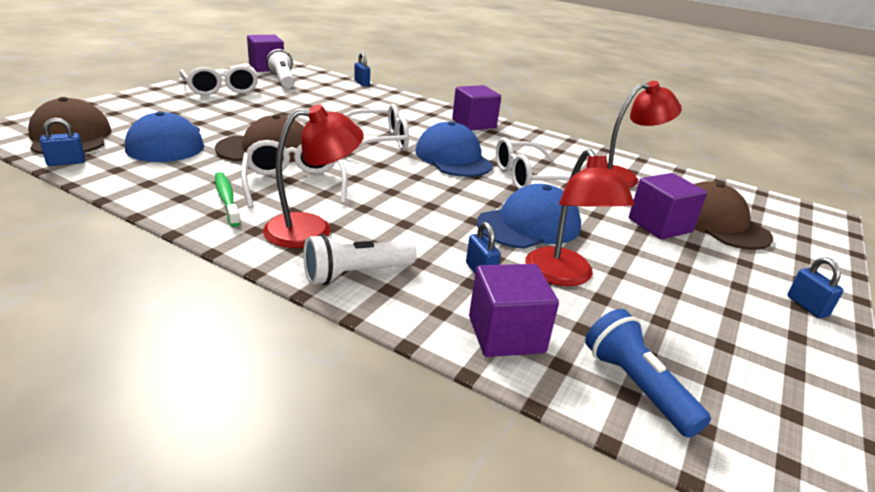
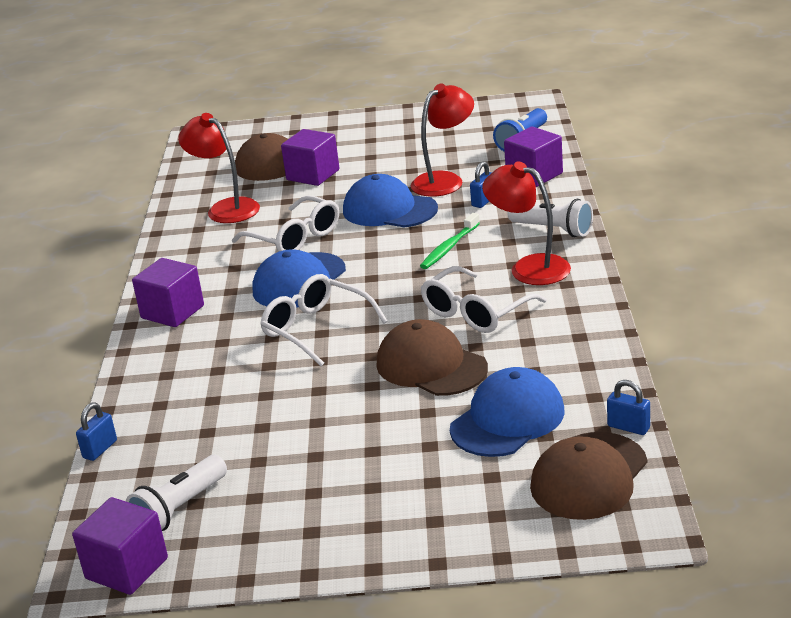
camera: 115 degrees left, 0 degrees up
(221, 89) = (295, 521): white glasses -> none
(226, 199) = (548, 319): green toothbrush -> green toothbrush (449, 247)
(807, 306) = (367, 122): blue padlock -> none

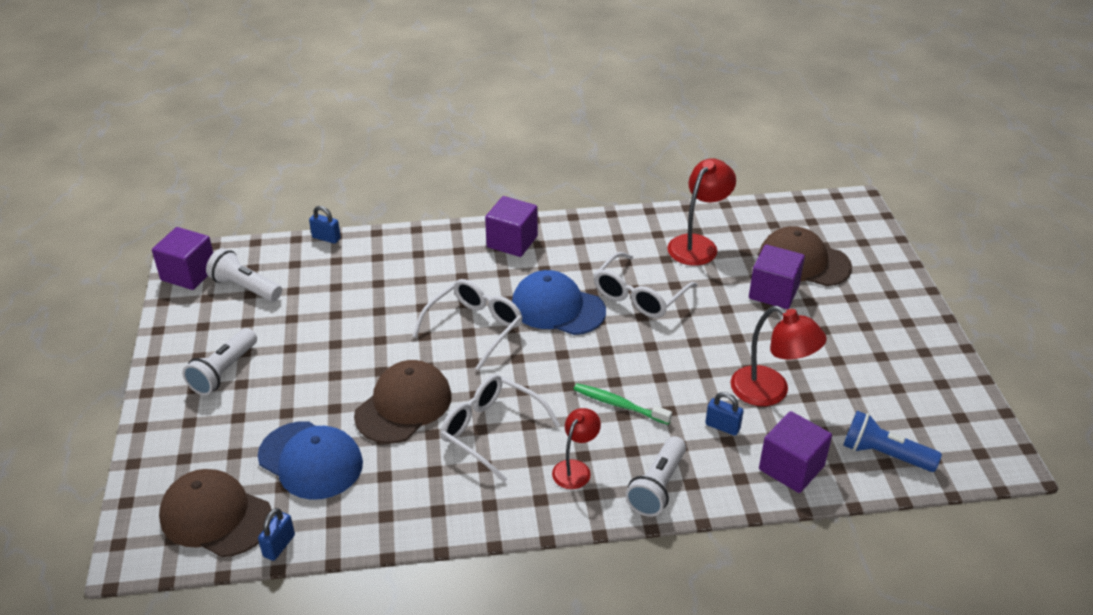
camera: 80 degrees right, 10 degrees up
(347, 504) = (224, 371): none -> white flashlight
(389, 210) = (699, 355): blue cap -> none
(529, 267) = (575, 468): red lamp -> red lamp, size x0.62

